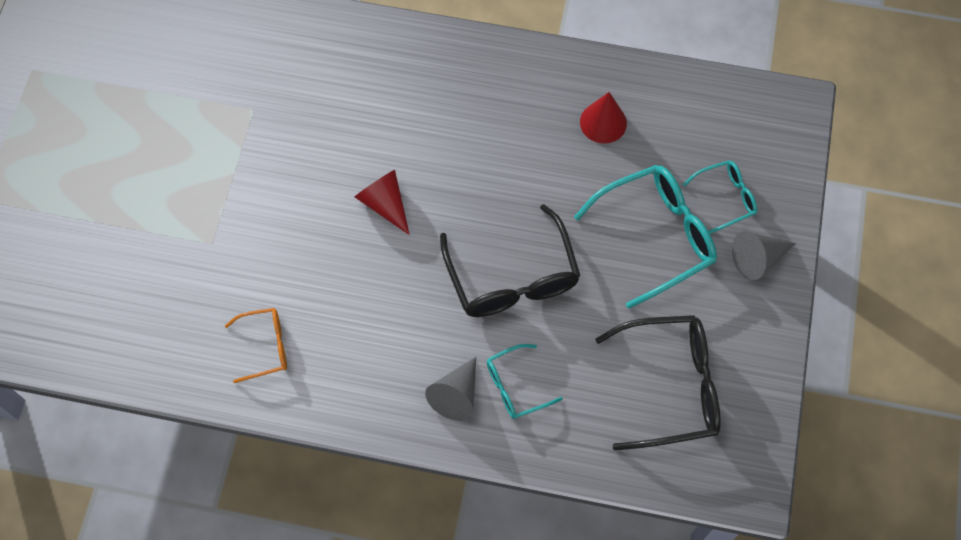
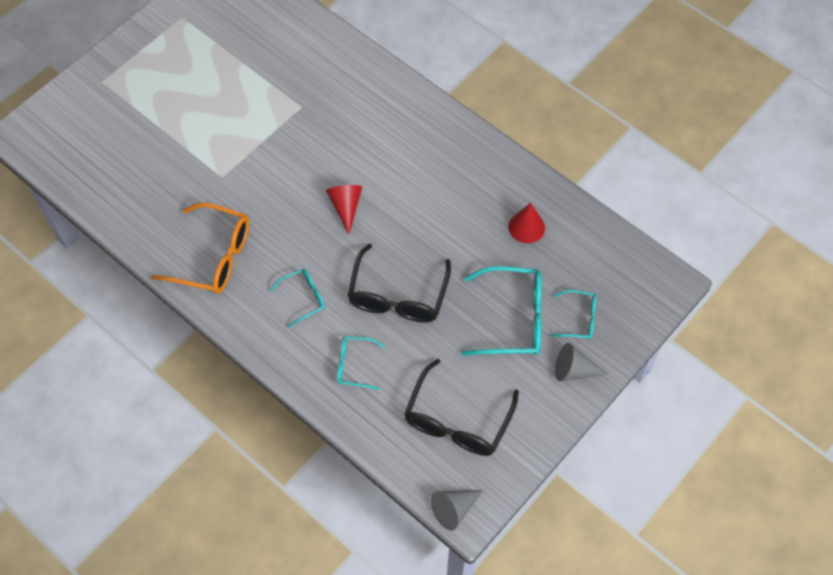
camera: 30 degrees right, 5 degrees down
(265, 346) = (213, 257): orange glasses -> orange glasses, size x1.85
(405, 338) = (303, 298): none -> turquoise glasses
(456, 395) = (312, 350): grey cone -> grey cone (454, 509)
(671, 386) = (457, 421): black glasses -> black glasses turned 90 degrees clockwise

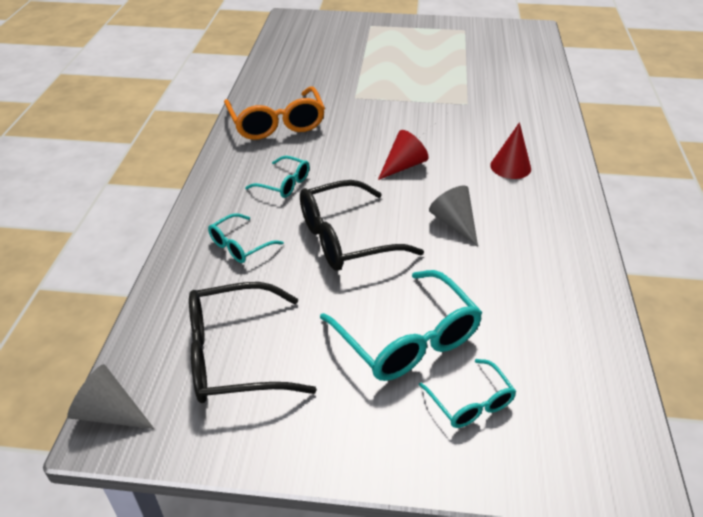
camera: 55 degrees right, 20 degrees down
(354, 365) = (240, 246): turquoise glasses -> turquoise glasses turned 105 degrees counterclockwise
(526, 227) = (532, 293): red cone -> red cone (510, 167)
(574, 370) = (395, 437): grey cone -> grey cone (454, 223)

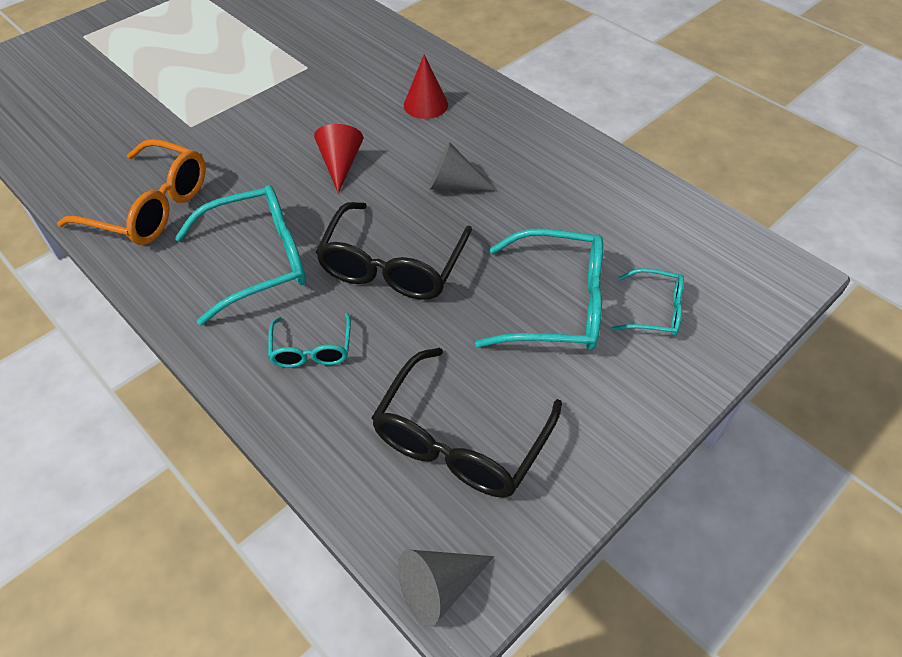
camera: 50 degrees left, 10 degrees up
(284, 184) = (259, 261): turquoise glasses -> turquoise glasses, size x1.85

